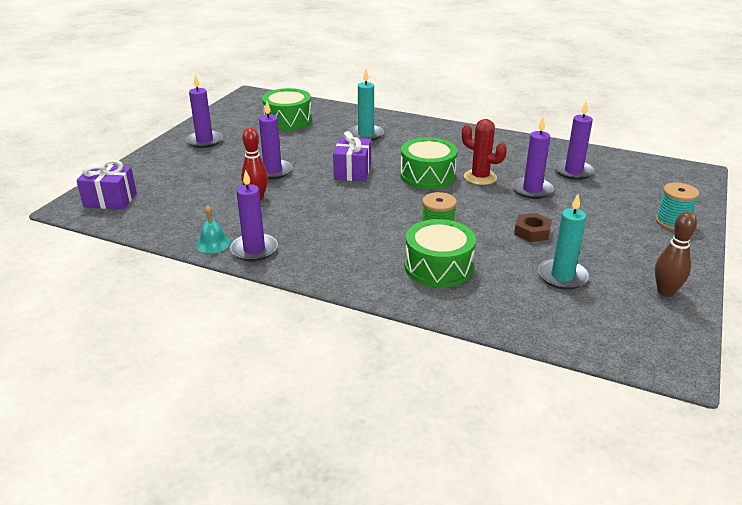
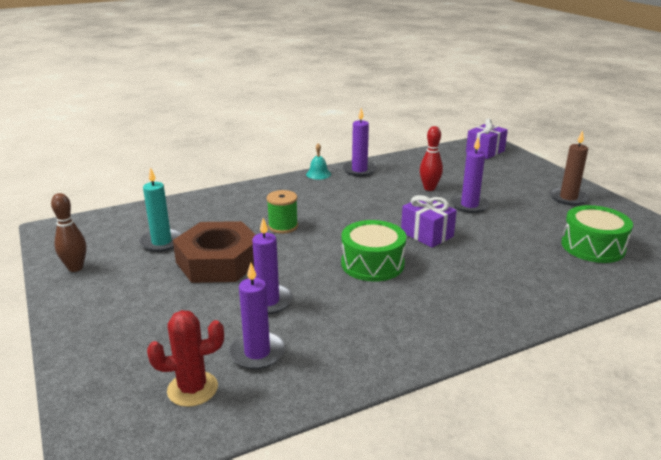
camera: 130 degrees right, 5 degrees down
(204, 141) = (568, 198): purple candle -> brown candle
(213, 243) = (384, 163): turquoise bell -> turquoise bell (318, 174)
(366, 134) = (508, 273): turquoise candle -> none
(438, 267) = (248, 210): green drum -> none
(480, 177) = (331, 287): red cactus -> red cactus (192, 389)
(532, 232) = (218, 261): brown nut -> brown nut, size x2.23
(672, 222) = (98, 341): turquoise spool -> none

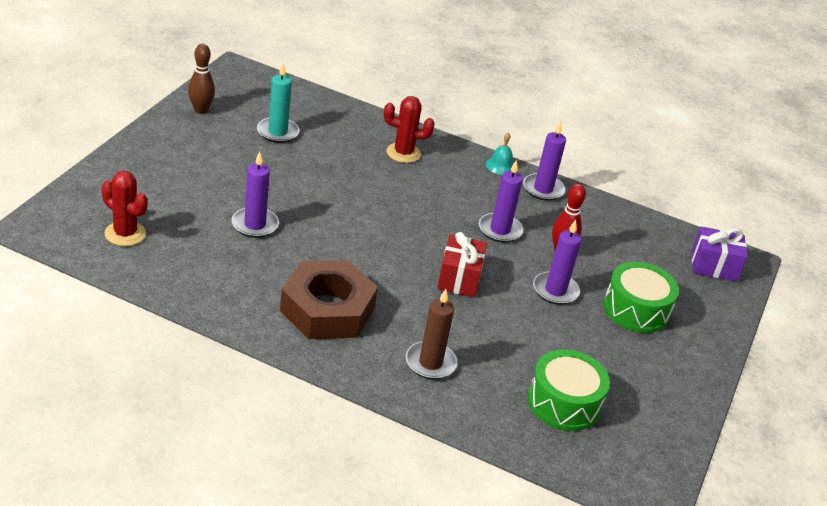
camera: 45 degrees right, 10 degrees up
(218, 261) = (282, 174): brown nut -> brown nut (327, 309)
(257, 353) = (188, 246): purple candle -> purple candle (500, 230)
(260, 201) = (403, 153): none -> red cactus
(283, 226) = (374, 185): green spool -> none
(372, 264) = (369, 261): green drum -> green drum (636, 309)
(427, 234) = (459, 278): purple gift -> red gift
(568, 198) = (665, 362): brown candle -> brown candle (430, 363)

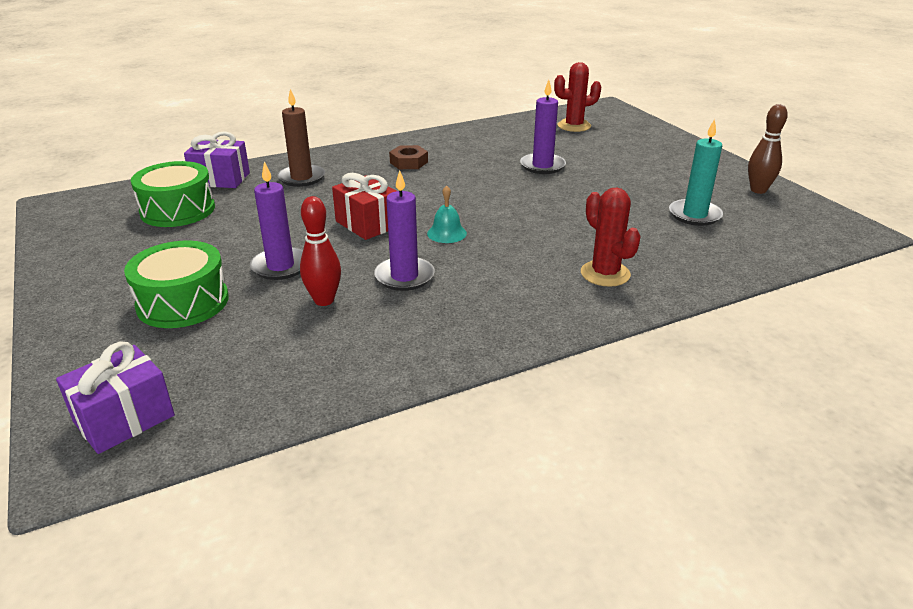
camera: 135 degrees right, 5 degrees down
(327, 309) = (409, 162): brown nut -> brown nut, size x0.45
(403, 153) = (605, 274): red cactus -> red cactus turned 75 degrees counterclockwise
(491, 418) = (220, 179): none -> purple gift
(500, 166) = (523, 337): turquoise bell -> turquoise bell (446, 233)
(543, 189) = (441, 348): purple candle -> none

